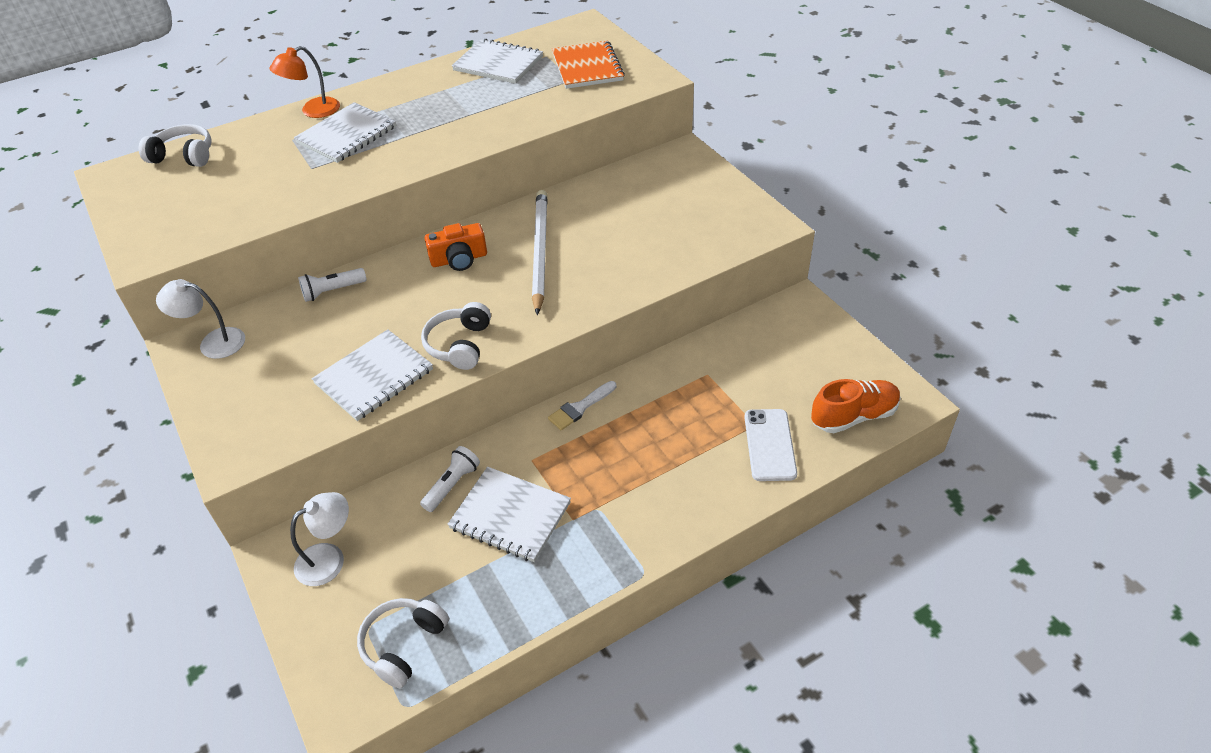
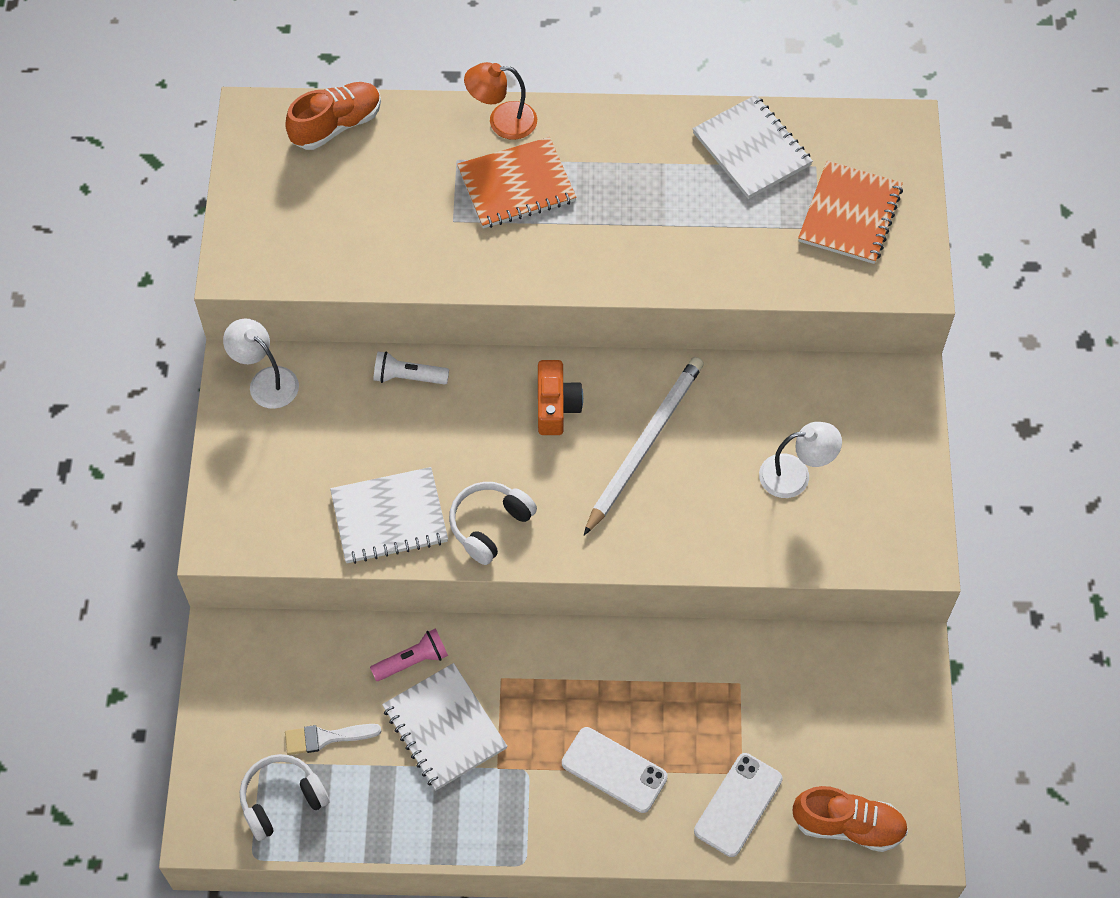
camera: 30 degrees right, 15 degrees up
(184, 156) = (336, 125): white headphones -> orange shoe
(329, 558) = (265, 673): white lamp -> white lamp (795, 475)
(347, 135) = (516, 185): white notebook -> orange notebook
(452, 485) = (412, 661): white flashlight -> pink flashlight
(459, 259) = (556, 406): orange camera -> orange camera turned 105 degrees counterclockwise
(580, 408) = (585, 645): white brush -> white brush (326, 738)
(663, 472) = (614, 770): none -> white phone

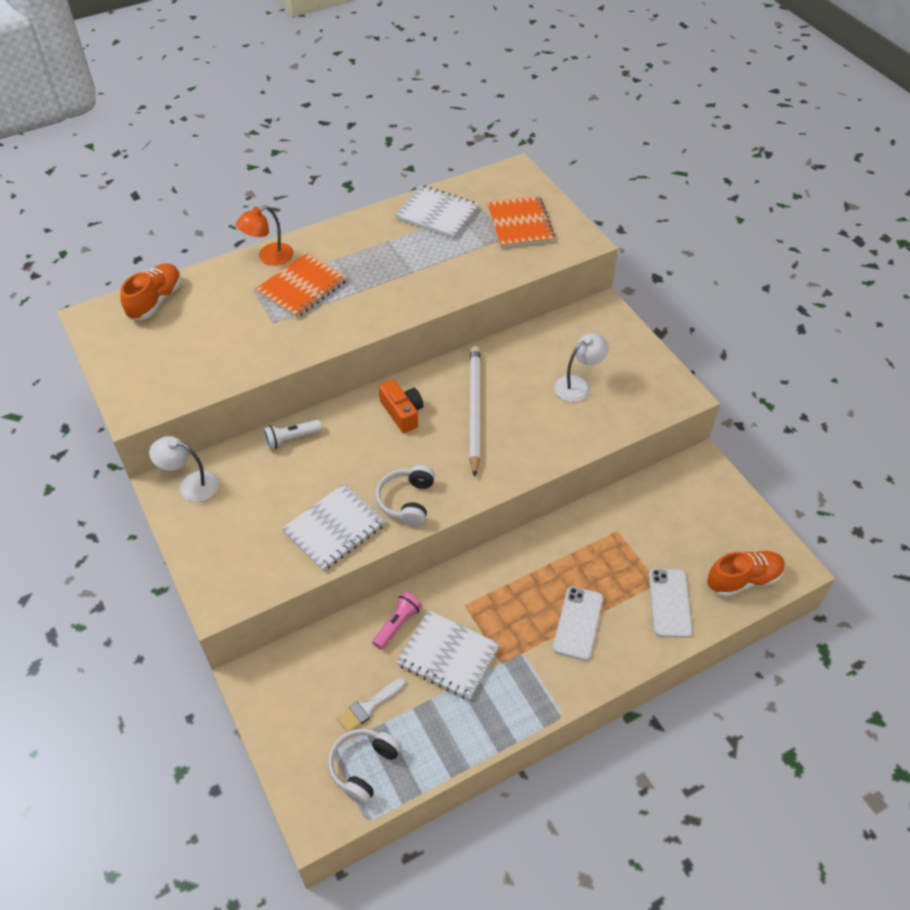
camera: 30 degrees left, 10 degrees down
(614, 770) = (578, 623): white phone -> white phone turned 75 degrees counterclockwise

